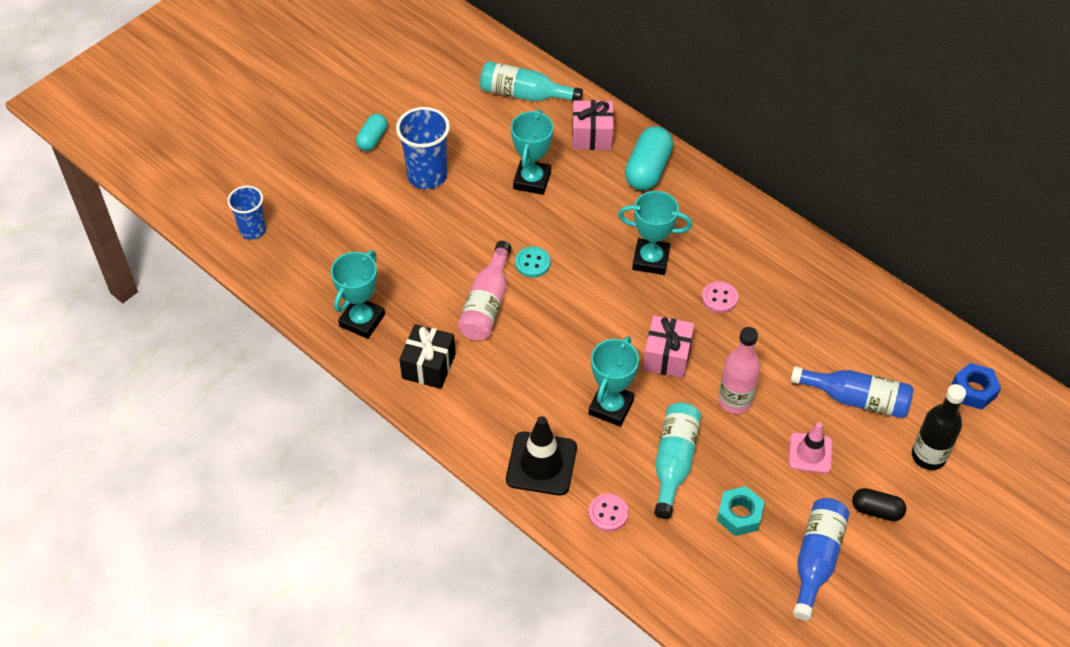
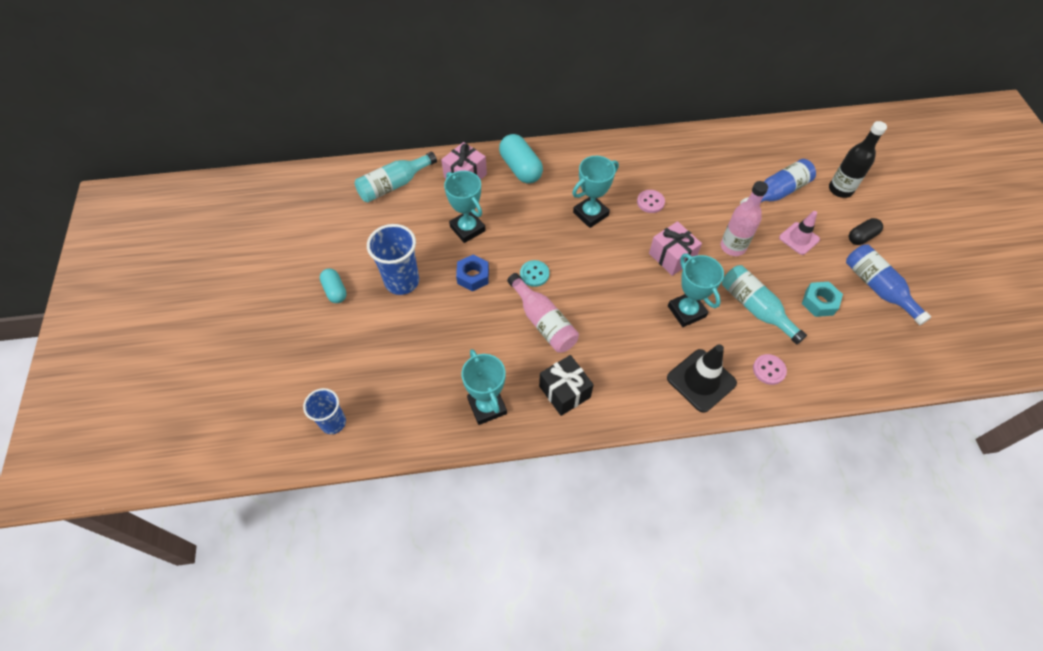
camera: 50 degrees left, 5 degrees up
(974, 390) = (810, 142): blue nut -> blue nut (473, 276)

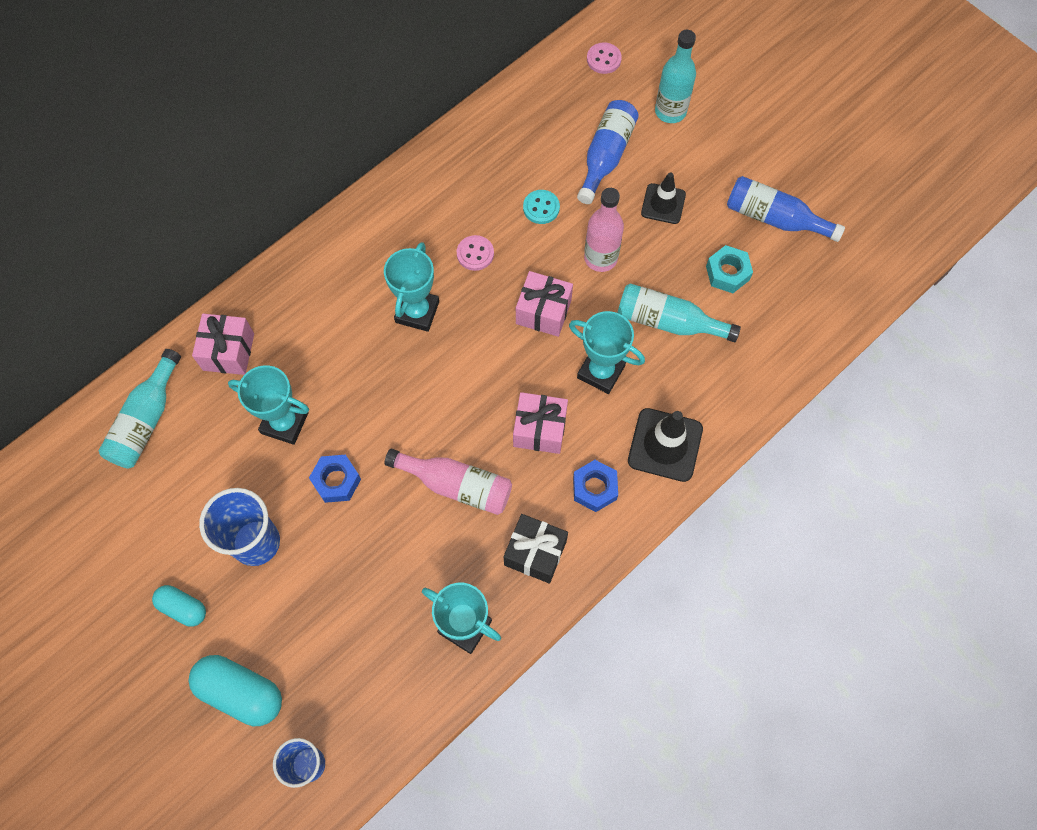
camera: 35 degrees left, 10 degrees up
(520, 168) = (290, 299): turquoise capsule -> turquoise capsule (241, 692)
(534, 274) = (405, 432): turquoise button -> turquoise button (541, 208)
(620, 321) = (539, 429): none -> pink gift
(633, 377) = (594, 488): none -> blue nut
(769, 370) = (723, 387): pink button -> pink button (603, 59)
(799, 238) = (663, 204): pink traffic cone -> black traffic cone
(840, 190) = (670, 111): black bottle -> turquoise bottle
(861, 237) = (725, 162): black capsule -> none

